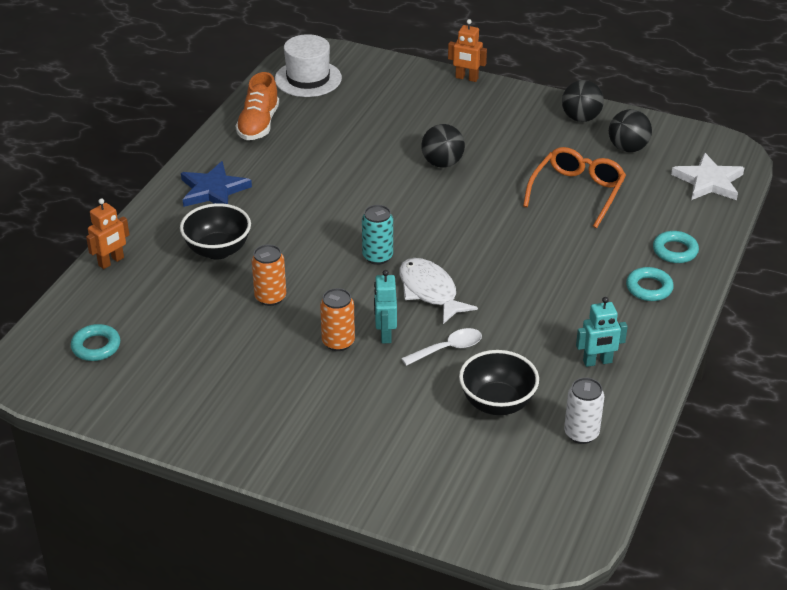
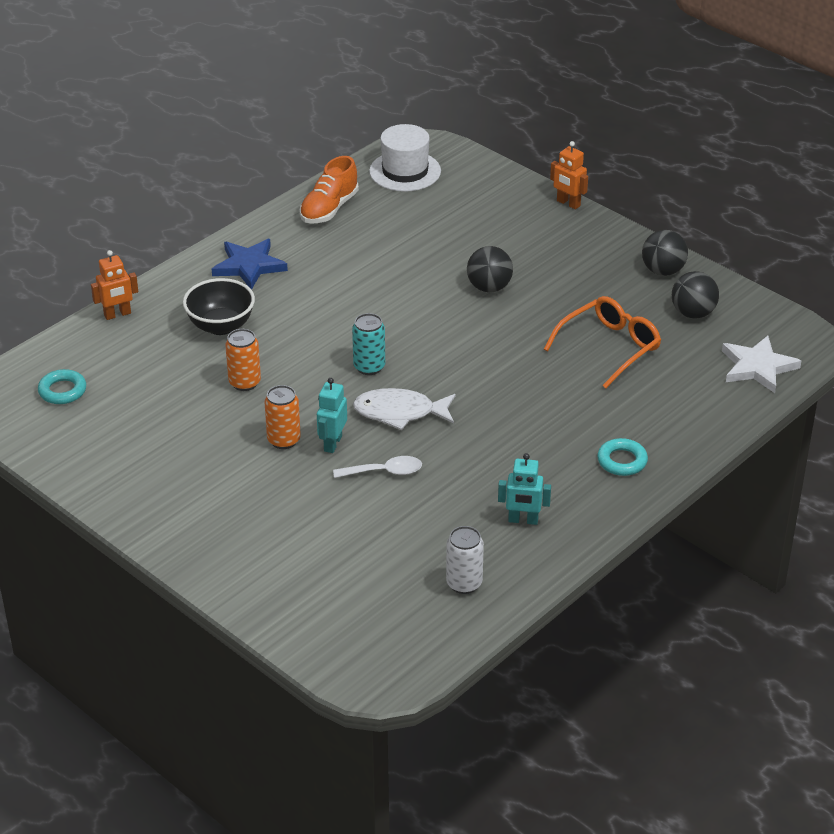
camera: 20 degrees right, 0 degrees up
(430, 291) = (399, 413): white fish -> white fish turned 75 degrees counterclockwise
(497, 403) = (400, 535): black bowl -> none
(675, 251) = (673, 430): turquoise ring -> none

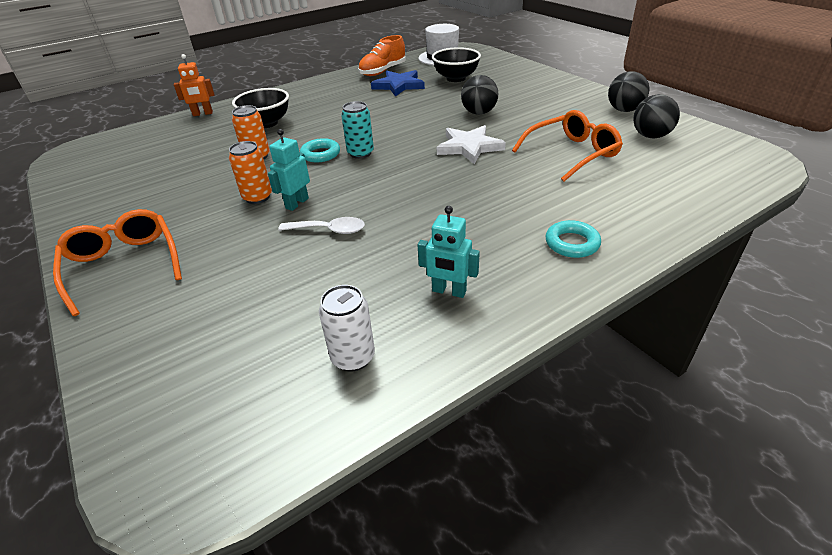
camera: 15 degrees right, 0 degrees up
(62, 391) = (122, 152): turquoise ring -> turquoise ring (320, 154)
(198, 532) = (123, 265): none -> orange glasses
(249, 266) = (311, 95): blue star -> blue star (399, 85)
(399, 413) = (368, 185): white fish -> none
(439, 220) = (456, 78): none -> black bowl
(568, 203) = (552, 74): orange robot -> none
(757, 367) = (718, 176): white star -> white star (469, 147)

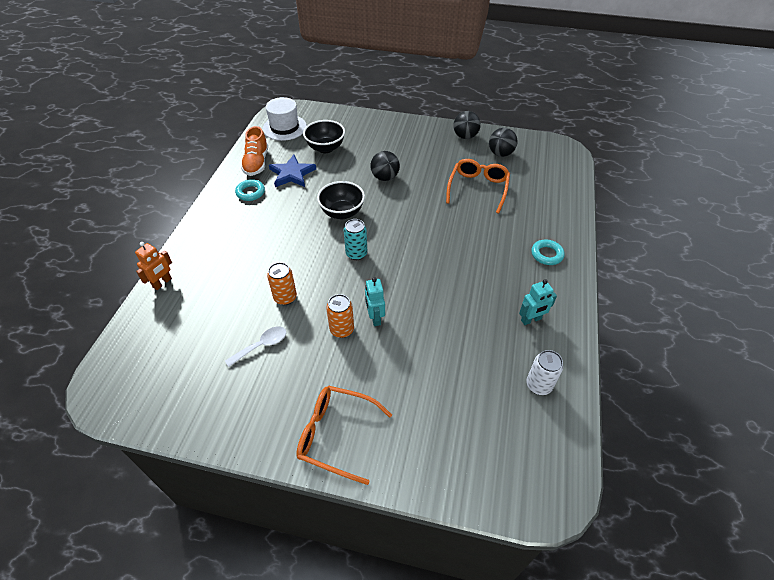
camera: 45 degrees left, 10 degrees up
(266, 123) = (241, 263): black bowl -> black bowl (342, 213)
(320, 154) = (330, 269): turquoise ring -> turquoise ring (250, 192)
(328, 230) = (423, 324): white spoon -> white spoon (261, 345)
(469, 147) = (417, 212): white star -> none

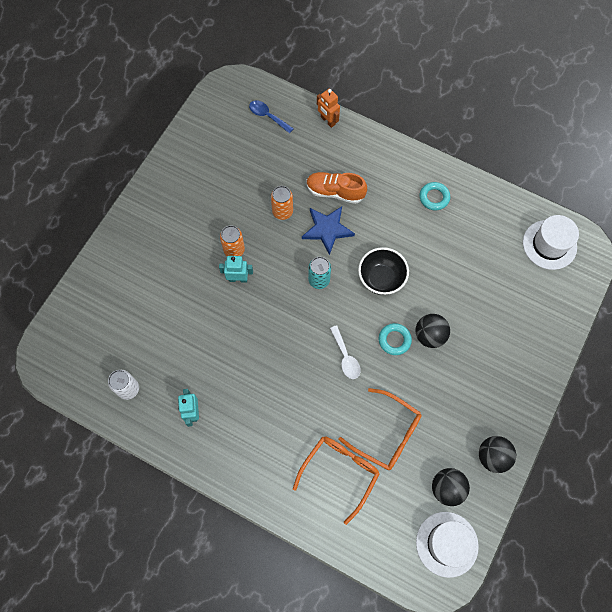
camera: 105 degrees right, 20 degrees up
(155, 340) = (268, 116): none -> blue spoon
(256, 163) = (484, 208): orange shoe -> orange shoe (335, 192)
(261, 345) = (238, 188): white spoon -> white spoon (345, 357)
(292, 174) = (457, 240): blue star -> blue star (327, 230)
(325, 148) = (498, 283): black bowl -> none
(336, 435) = (143, 228): orange glasses -> orange glasses (340, 472)
(538, 149) = (447, 544): none -> white hat
(547, 254) = (265, 465): turquoise ring -> turquoise ring (394, 340)

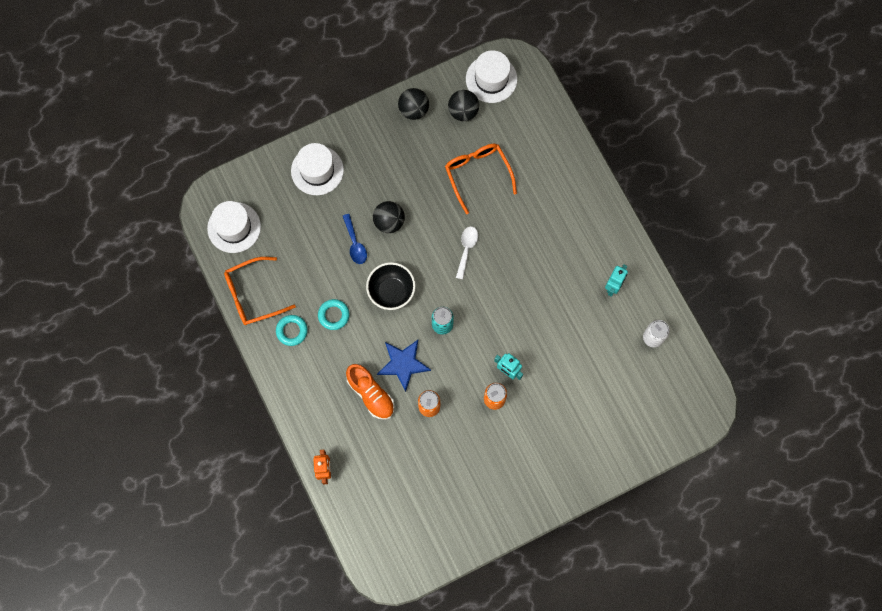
camera: 145 degrees left, 5 degrees up
(268, 116) = (375, 513): blue spoon -> blue spoon (355, 243)
(340, 472) = (531, 171): orange glasses -> orange glasses (253, 295)
(394, 340) = (419, 237): turquoise ring -> turquoise ring (333, 315)
(527, 338) = (317, 170): none -> white hat

